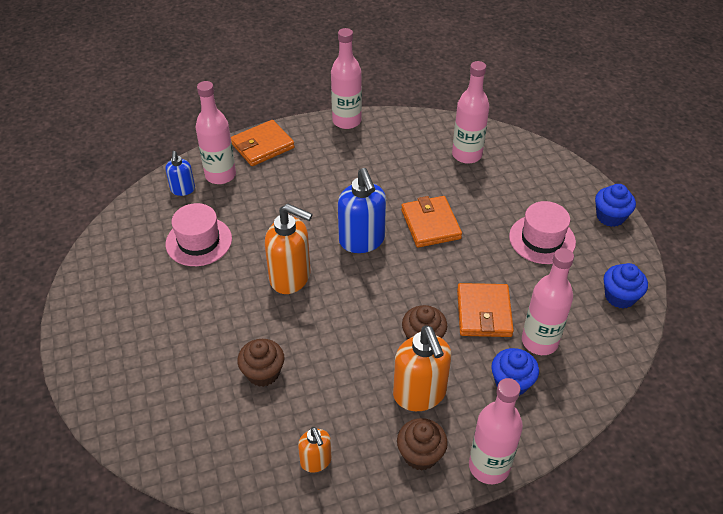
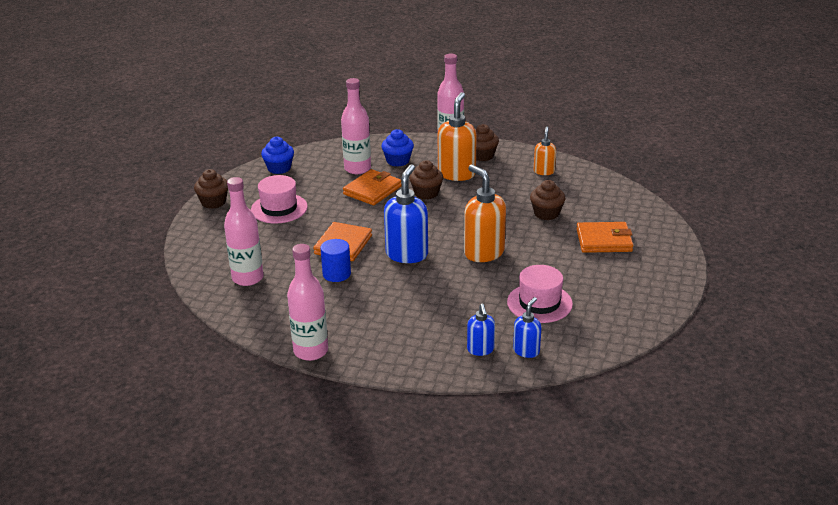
camera: 145 degrees left, 15 degrees down
(220, 175) = (480, 350): pink bottle -> blue soap dispenser
(262, 146) = (416, 361): orange wallet -> orange wallet (604, 240)
(401, 191) = (336, 274): none -> blue cylinder
(610, 216) = (213, 202): blue cupcake -> brown cupcake

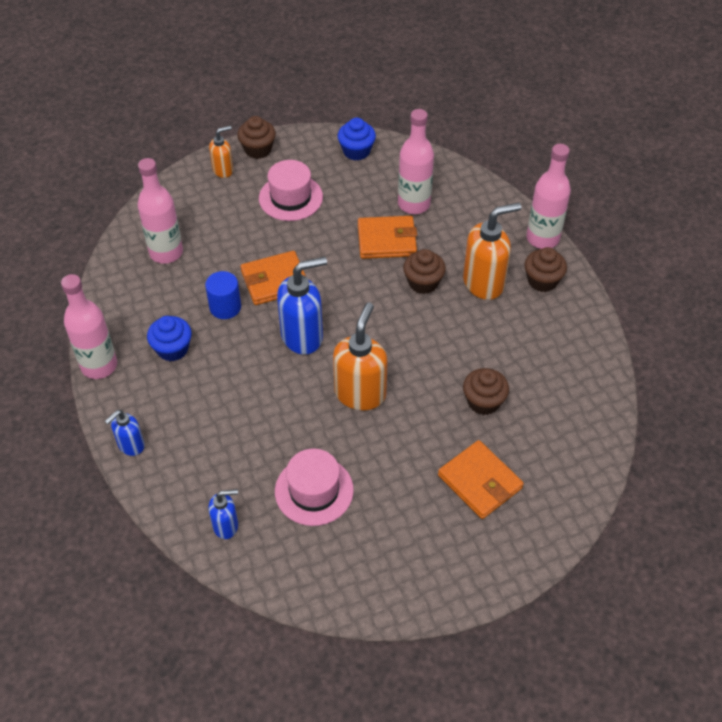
camera: 50 degrees right, 20 degrees up
(398, 161) = (460, 223): blue cupcake -> blue cupcake (172, 349)
(480, 350) = (198, 488): blue soap dispenser -> blue soap dispenser (131, 445)
(544, 171) = (566, 350): orange soap dispenser -> orange soap dispenser (223, 170)

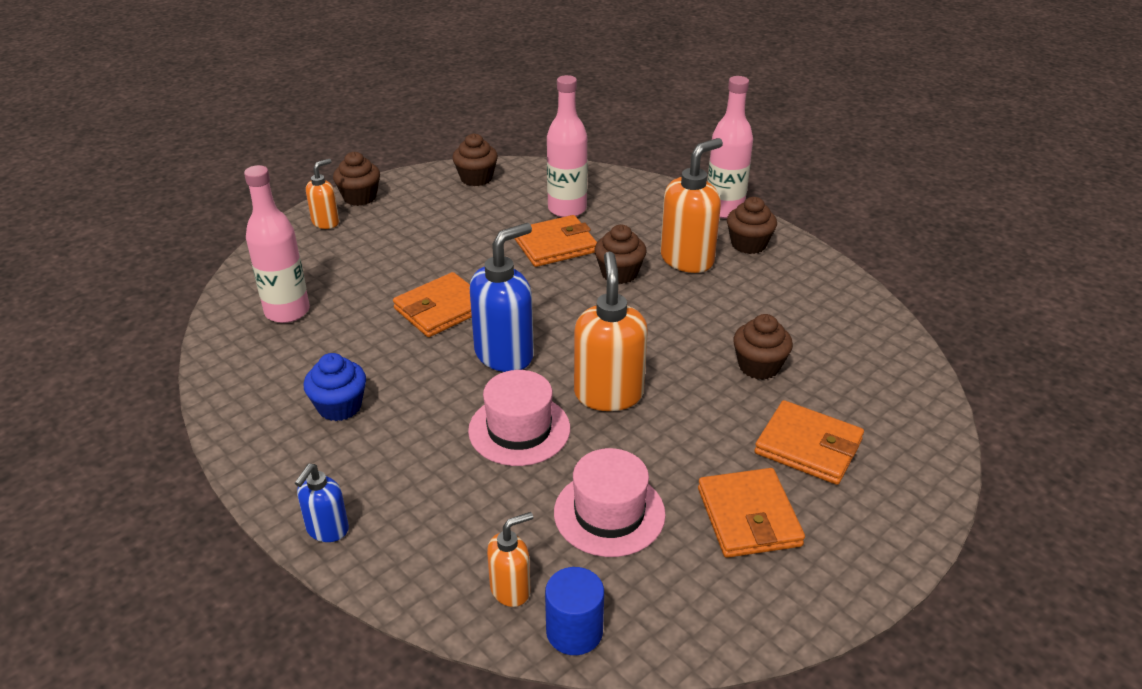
camera: 20 degrees left, 15 degrees down
(99, 366) = (242, 449): pink bottle -> none
(225, 307) = (390, 348): blue cylinder -> blue cylinder (574, 631)
(226, 526) = (511, 589): blue soap dispenser -> orange soap dispenser
(290, 198) = (421, 231): pink hat -> pink hat (519, 429)
(356, 151) = (476, 178): blue cupcake -> brown cupcake
(406, 524) = (748, 517): none -> orange wallet

